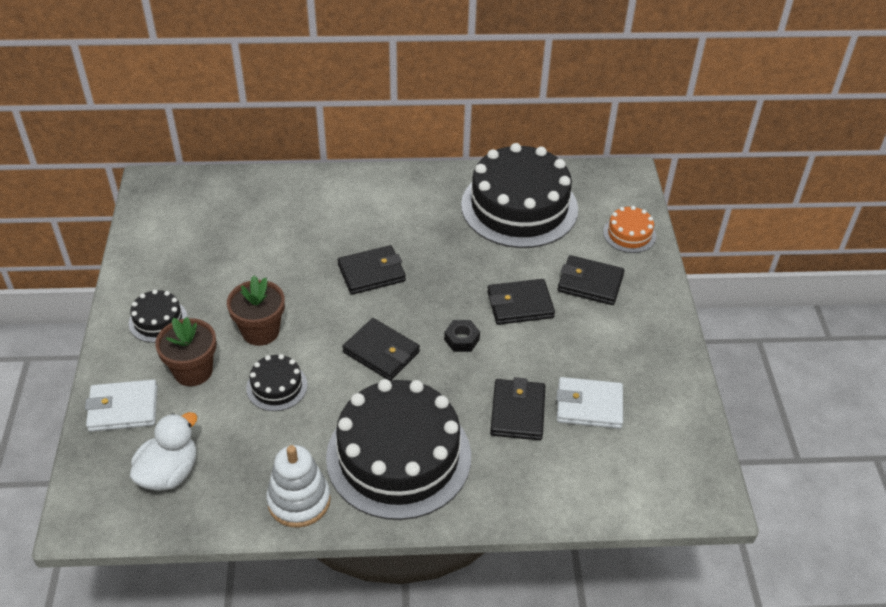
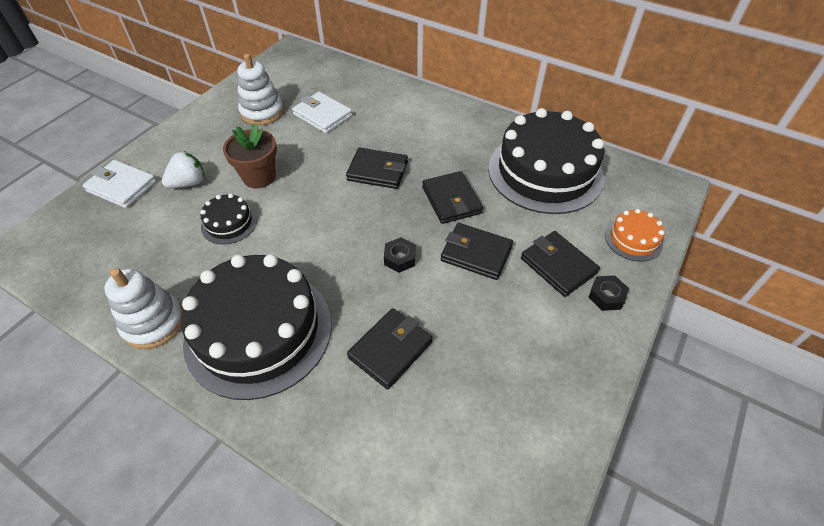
camera: 35 degrees right, 5 degrees up
(158, 320) = (204, 138): black cake -> none
(169, 473) = (98, 248): white duck -> none
(193, 266) = (262, 112): none -> white stacking toy
(193, 371) = (188, 183): brown flower pot -> white strawberry
(381, 352) = (327, 236): black wallet -> black wallet (451, 200)
(589, 406) = (461, 382): white wallet -> white wallet (322, 115)
(642, 289) = (606, 296): none -> black nut

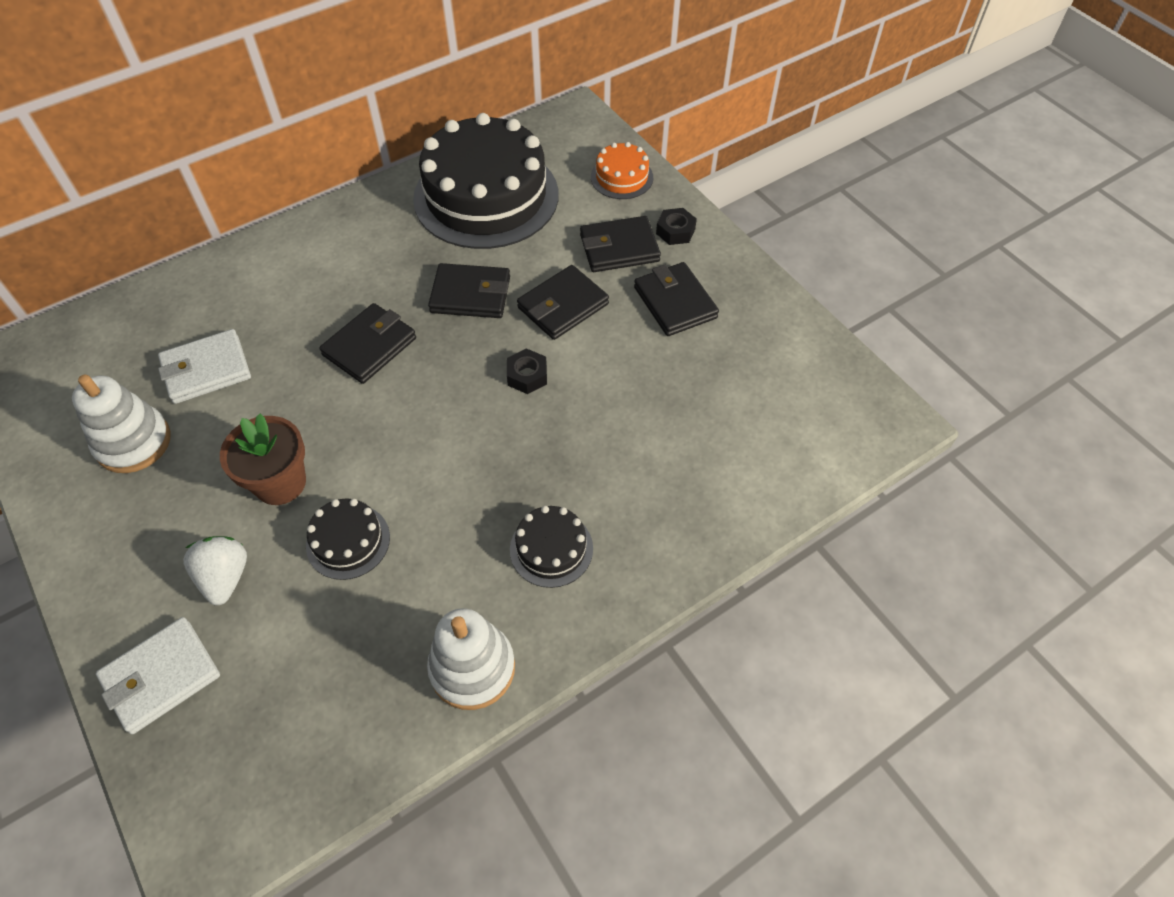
camera: 65 degrees left, 5 degrees up
(258, 331) = (551, 549): black cake -> black cake, size x0.44
(390, 350) = (644, 428): black wallet -> black wallet (675, 302)

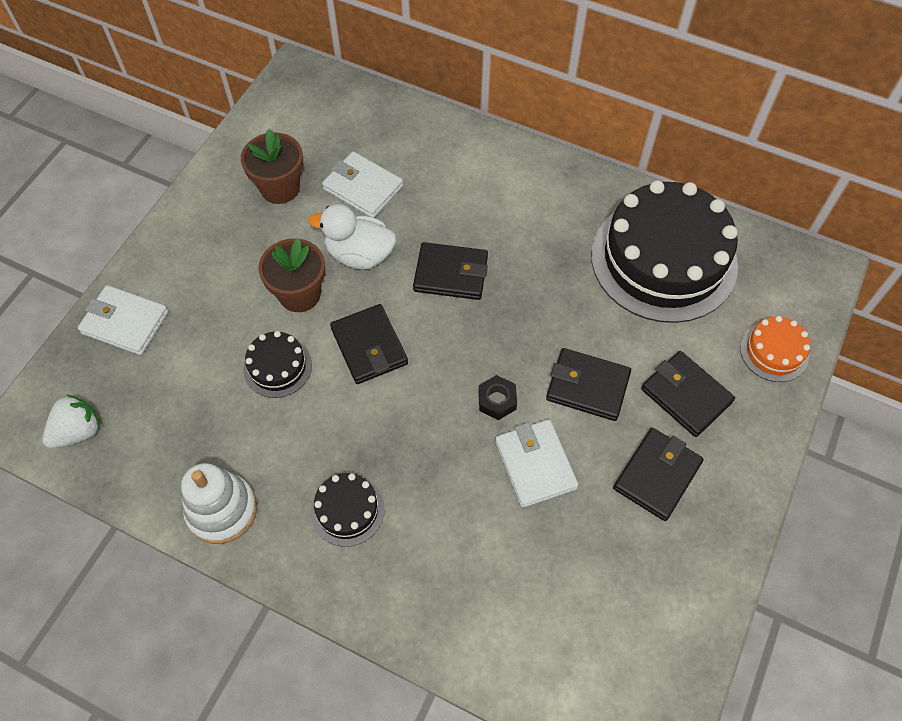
camera: 60 degrees right, 5 degrees up
(133, 442) = (280, 188): white stacking toy -> brown flower pot
(225, 577) = (210, 310): white strawberry -> white strawberry (78, 431)
(281, 409) = (359, 254): none -> white duck
(470, 295) = (549, 311): black wallet -> black wallet (369, 346)
(608, 379) = (535, 465): none -> white wallet
(675, 231) = (743, 432): black nut -> none

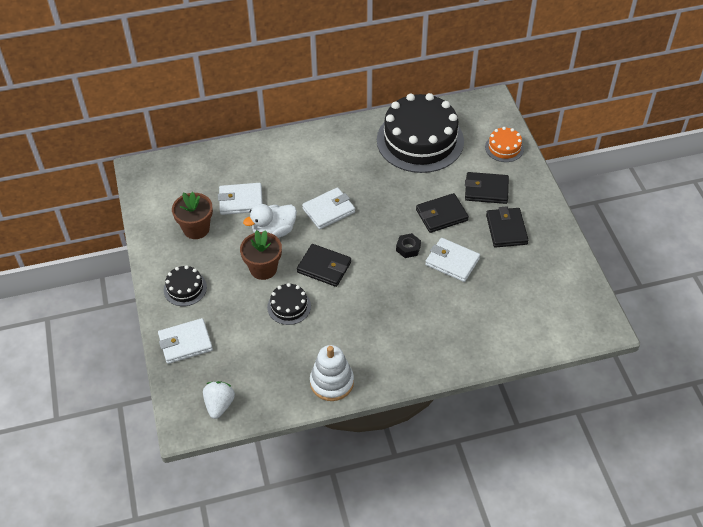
camera: 40 degrees left, 10 degrees down
(347, 510) = (390, 339): black cake -> black cake (185, 288)
(451, 274) = (328, 210): black wallet -> white wallet

